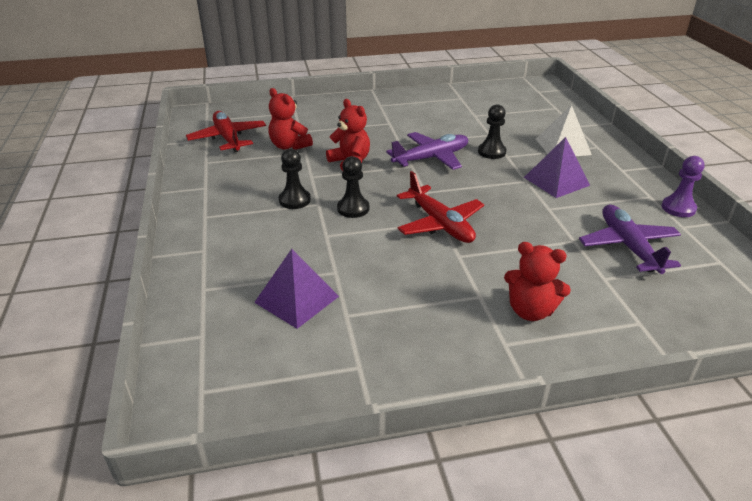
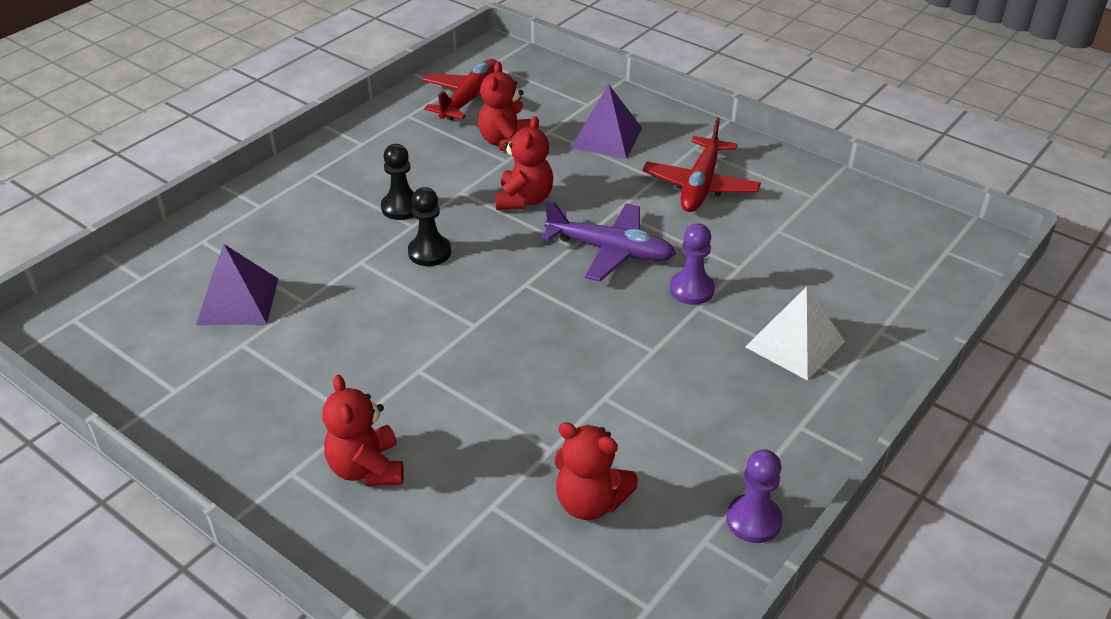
camera: 50 degrees right, 5 degrees up
(440, 224) = (468, 327): red plane -> red plane (700, 185)
(491, 152) = (691, 290): black pawn -> purple pawn
(556, 181) = (685, 376): purple pyramid -> purple pyramid (606, 138)
(628, 246) = (590, 502): purple plane -> red teddy bear

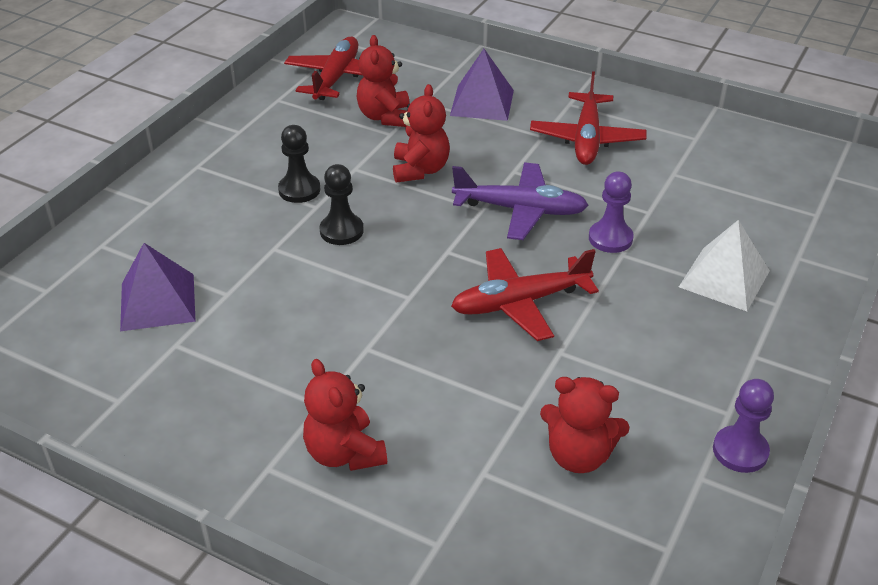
camera: 10 degrees left, 0 degrees up
(580, 343) = (520, 303): none -> red plane

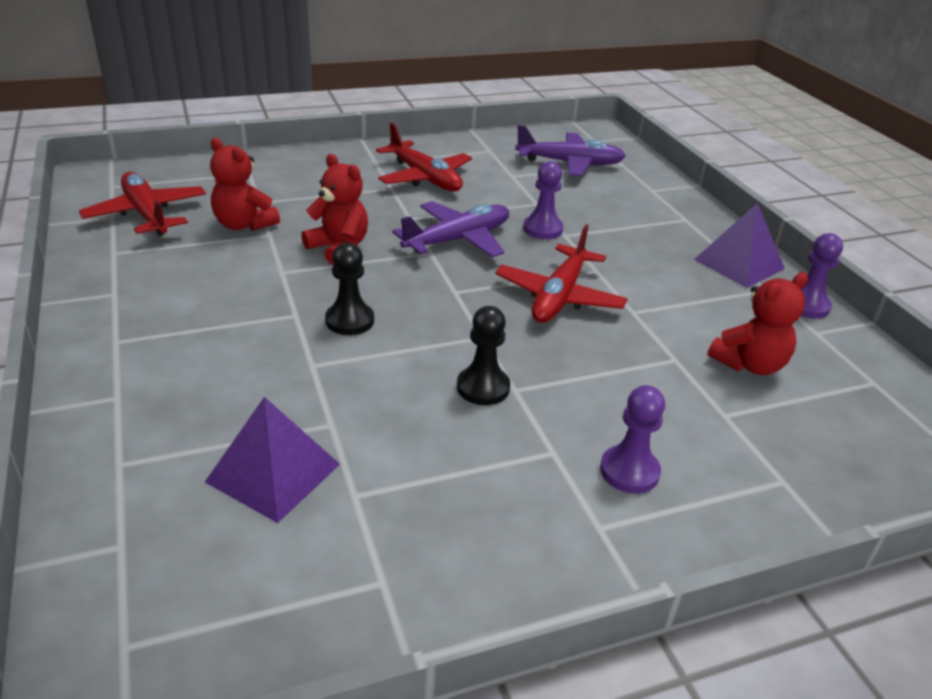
camera: 50 degrees left, 5 degrees down
(299, 190) = (258, 310): black pawn -> black pawn (483, 387)
(344, 453) = (629, 471): red teddy bear -> purple pawn
(482, 102) = (309, 184): purple pyramid -> purple pyramid (739, 264)
(724, 278) = (639, 219): white pyramid -> none
(757, 188) = (570, 163): none -> purple plane

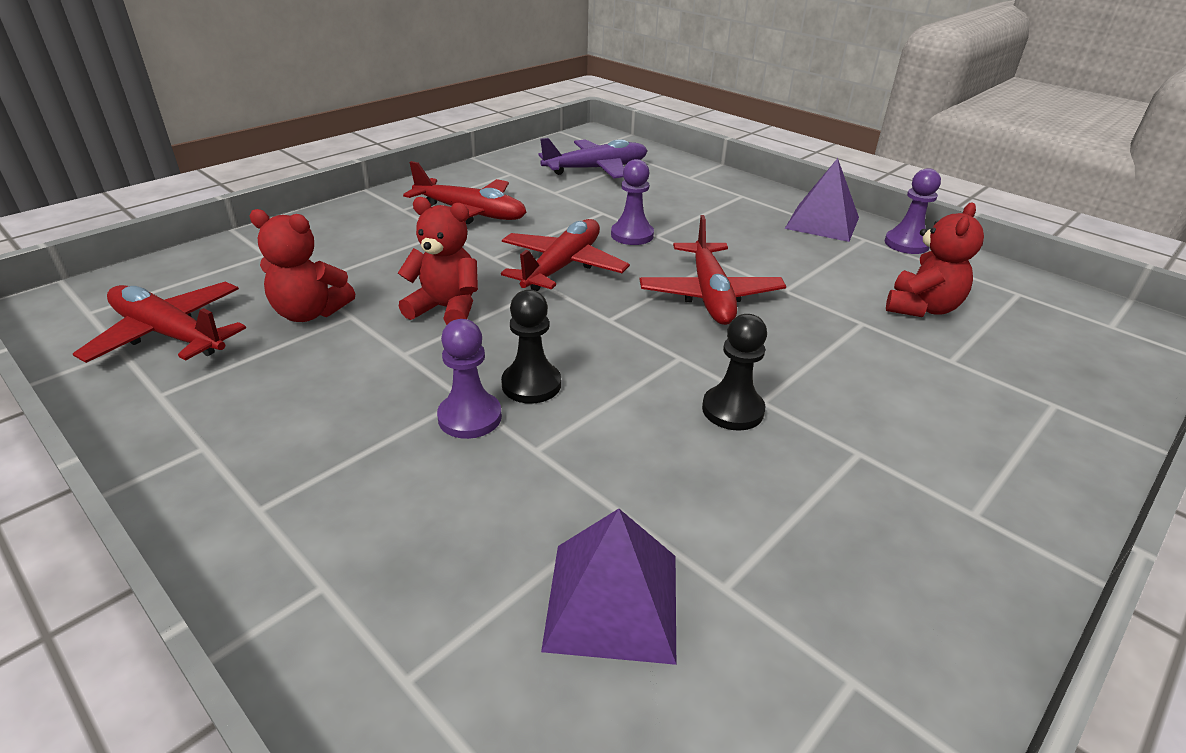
camera: 25 degrees left, 0 degrees up
(458, 240) = (562, 266): purple plane -> red plane
(629, 471) = (939, 445): purple pawn -> purple pawn (470, 417)

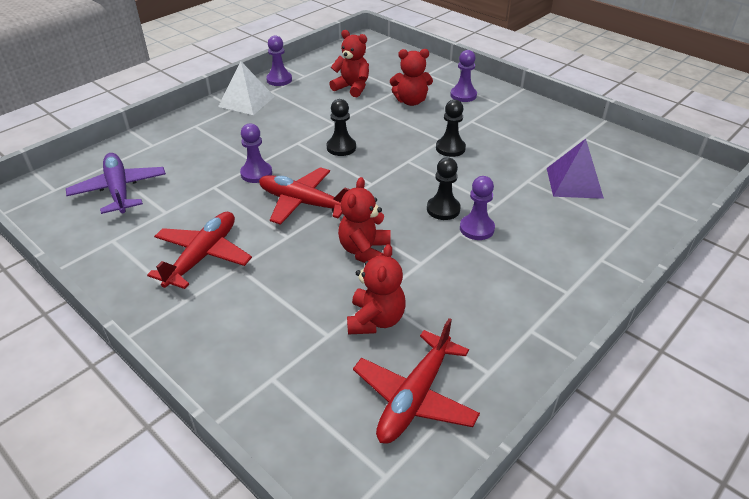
camera: 90 degrees left, 5 degrees up
(710, 295) = (341, 147): red plane -> black pawn
(822, 223) = (246, 101): purple pyramid -> white pyramid
(905, 372) = (411, 101): none -> red teddy bear
(979, 451) = (463, 95): none -> purple pawn

